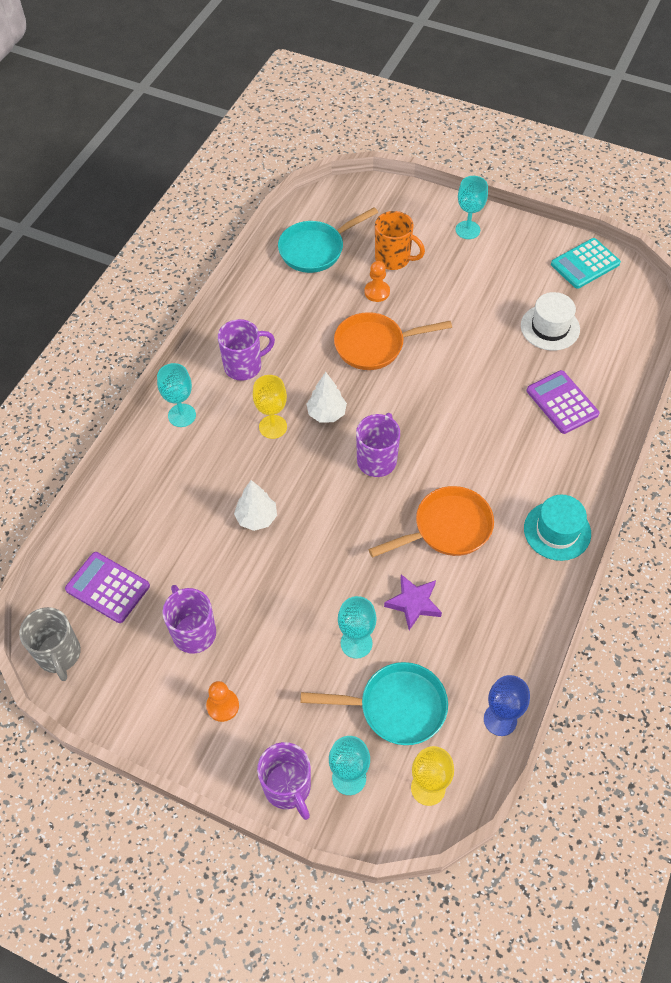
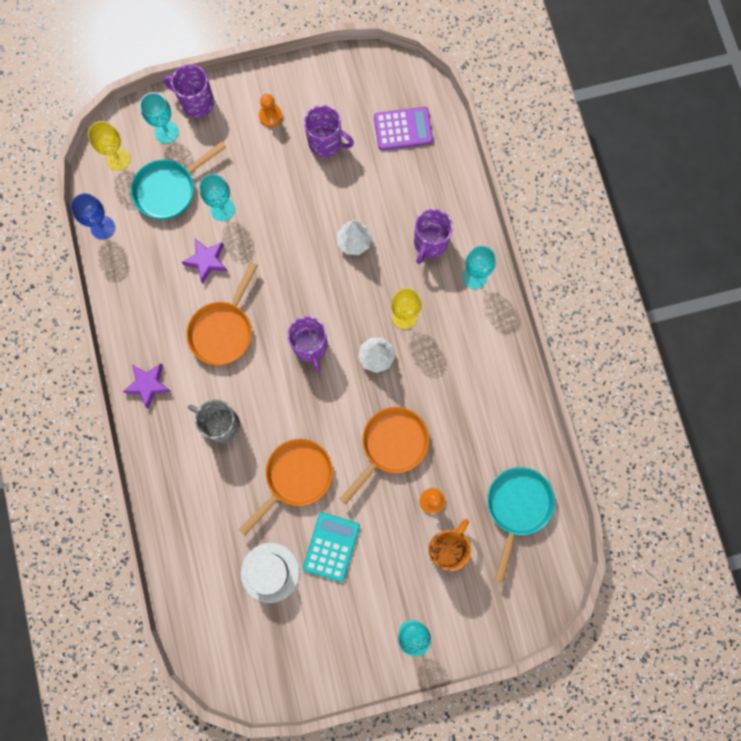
camera: 140 degrees right, 20 degrees up
(59, 654) = (391, 73): grey mug -> grey mug (221, 424)
(244, 366) = (470, 350): purple mug -> purple mug (430, 243)
(393, 259) = (447, 548): orange mug -> orange mug turned 135 degrees clockwise
(475, 374) = (295, 477): none -> orange pan
(557, 531) = (148, 384): turquoise hat -> purple star
(562, 402) = (213, 501): purple calculator -> none
(585, 264) = (286, 671): turquoise calculator -> turquoise calculator (331, 546)

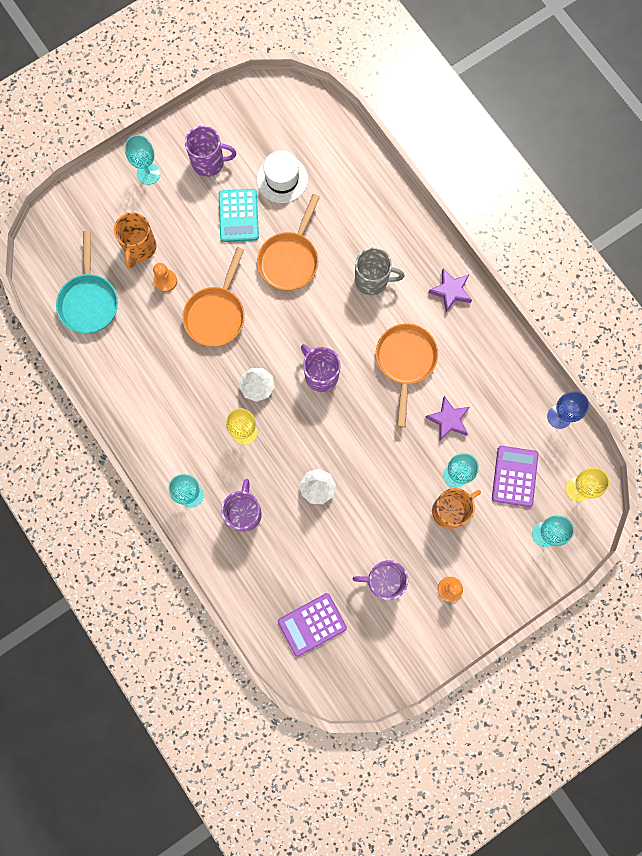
camera: 160 degrees right, 0 degrees up
(169, 189) = (514, 476): turquoise pan -> purple calculator
(196, 102) = (529, 576): purple mug -> purple mug (209, 163)
(241, 180) = (450, 511): none -> orange mug

